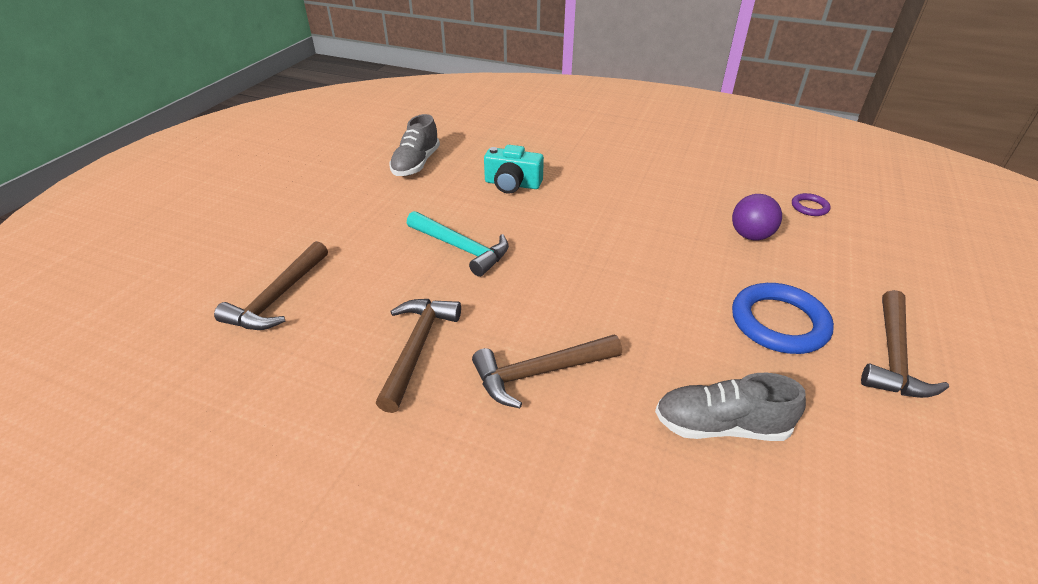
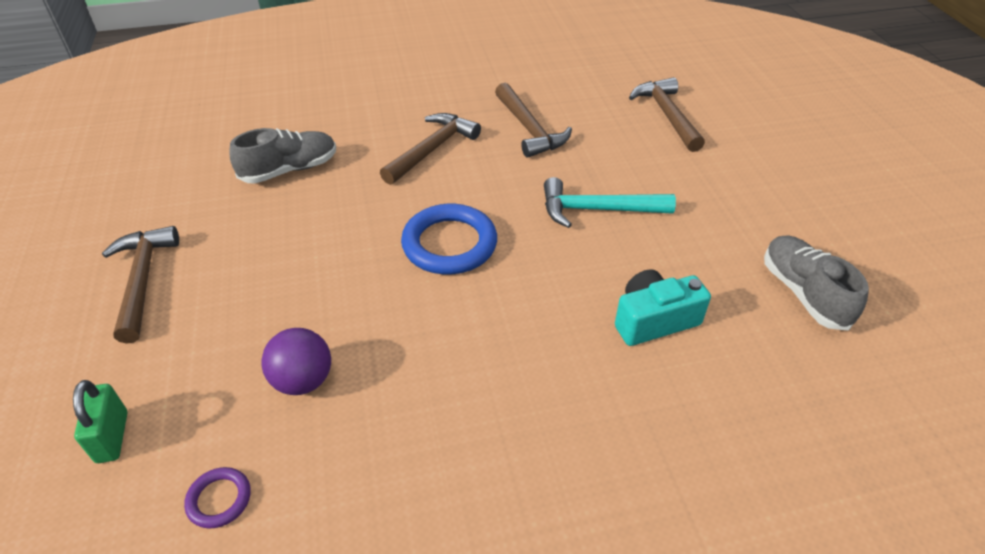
camera: 145 degrees right, 5 degrees up
(779, 323) = (254, 268): blue ring -> blue ring (449, 244)
(885, 254) = (112, 437): none -> green padlock

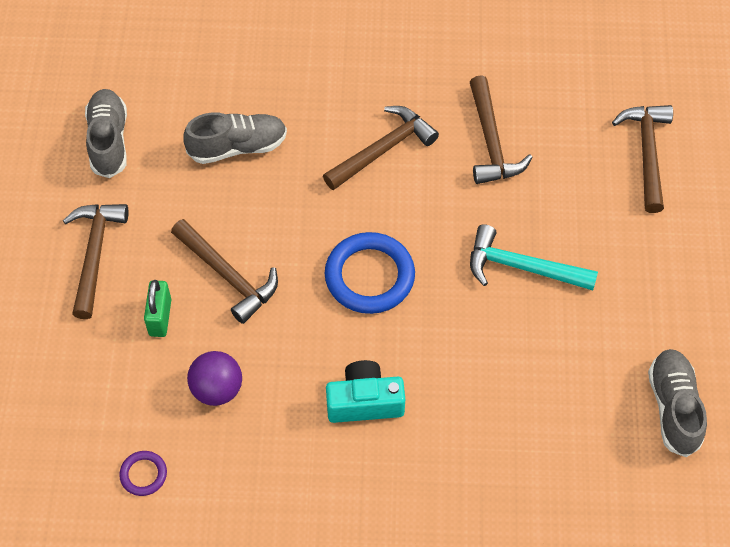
camera: 15 degrees right, 15 degrees up
(112, 437) = (69, 403): green padlock -> green padlock (160, 317)
(155, 186) = (109, 140): none -> grey shoe
(298, 271) = (228, 276): none -> brown hammer
(654, 320) = (525, 403): turquoise camera -> turquoise camera (364, 402)

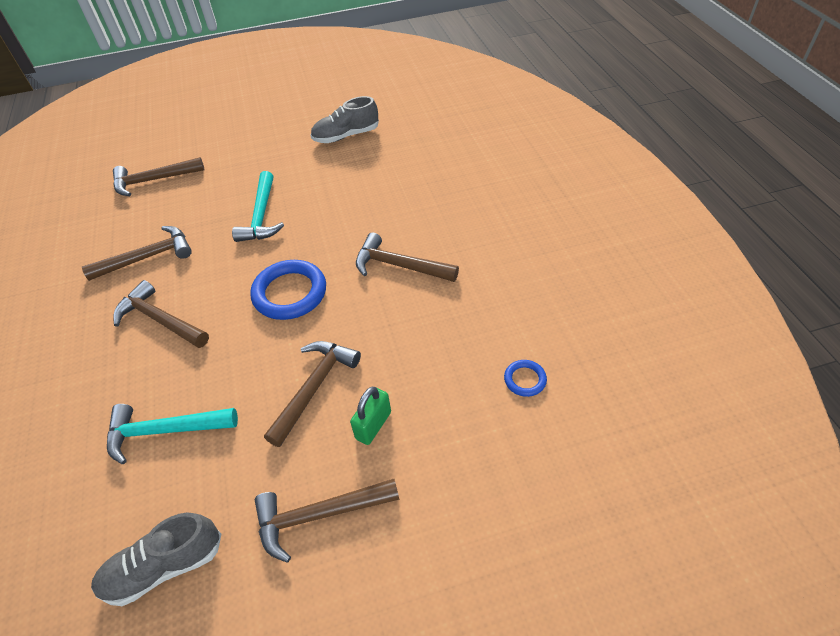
camera: 105 degrees left, 10 degrees down
(143, 474) = (525, 379): purple ring -> blue ring
(160, 317) = (373, 425): green padlock -> green padlock turned 45 degrees counterclockwise
(217, 389) = (426, 357): purple ball -> none
(238, 147) = (164, 431): grey shoe -> turquoise hammer
(364, 402) = (399, 266): turquoise camera -> brown hammer

